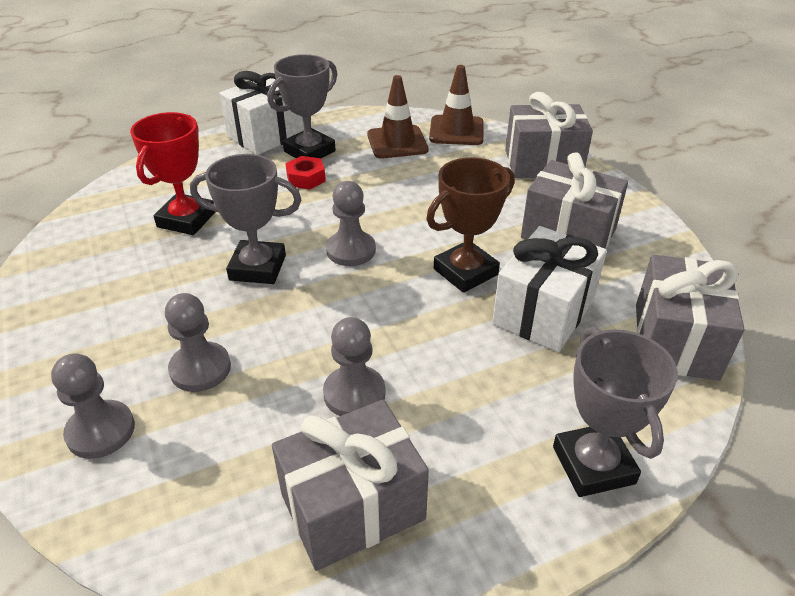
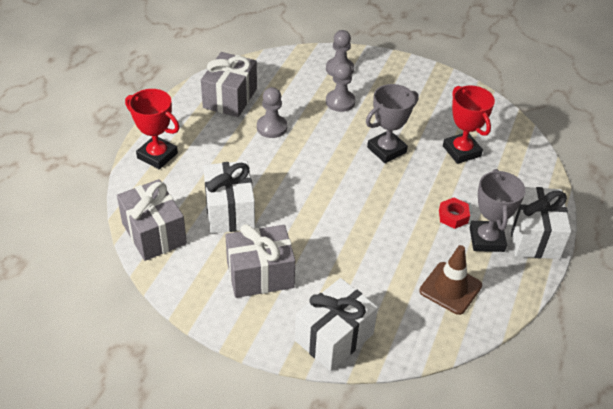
camera: 135 degrees right, 5 degrees up
(351, 250) = (359, 186): grey pawn -> none
(456, 131) = (430, 333): brown traffic cone -> none
(465, 272) = (289, 210): brown trophy -> none
(543, 163) = (334, 337): grey gift -> white gift
(593, 465) = (157, 155): grey trophy -> red trophy

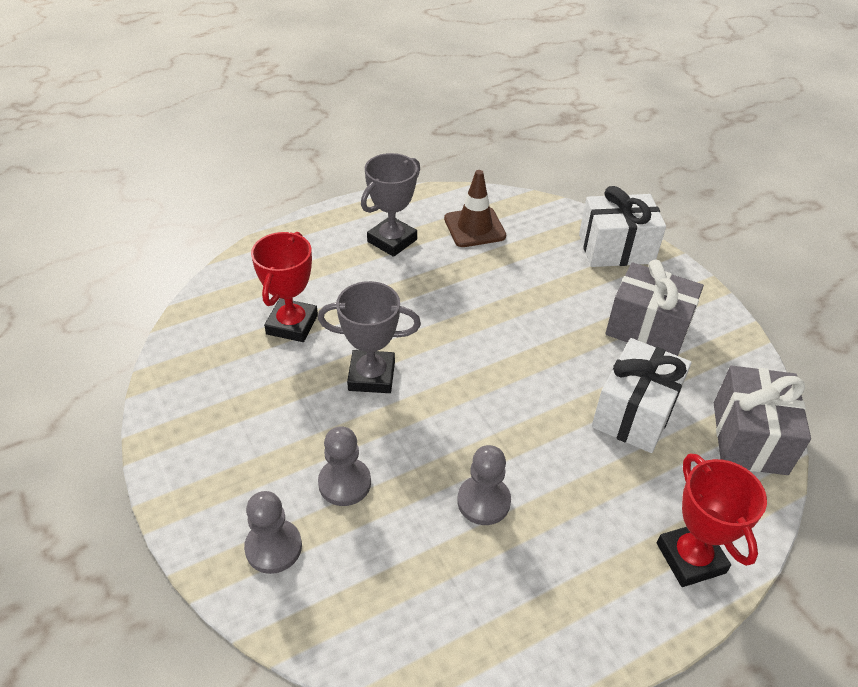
camera: 140 degrees left, 0 degrees up
(230, 98) = (501, 605): grey gift -> none
(453, 216) = (395, 273): red nut -> none
(533, 236) = (347, 221): white gift -> none

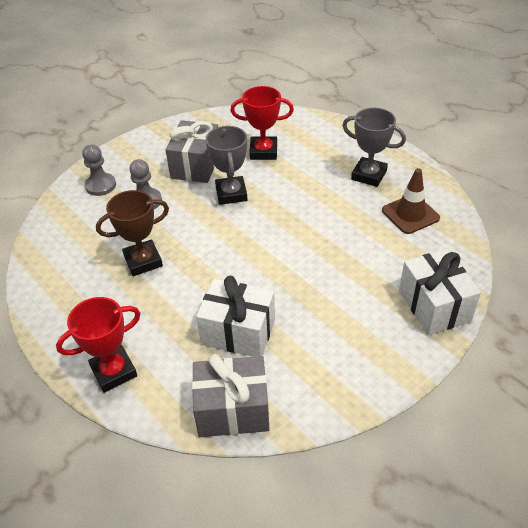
camera: 80 degrees right, 0 degrees up
(483, 501) = (143, 261): grey pawn -> brown trophy
(647, 329) = (336, 335): grey gift -> grey gift (196, 165)

